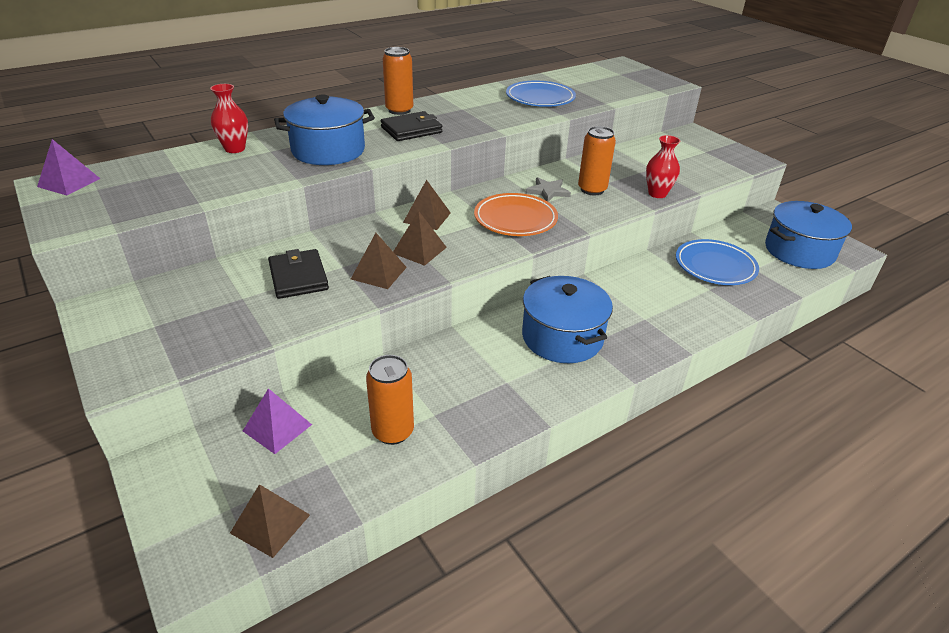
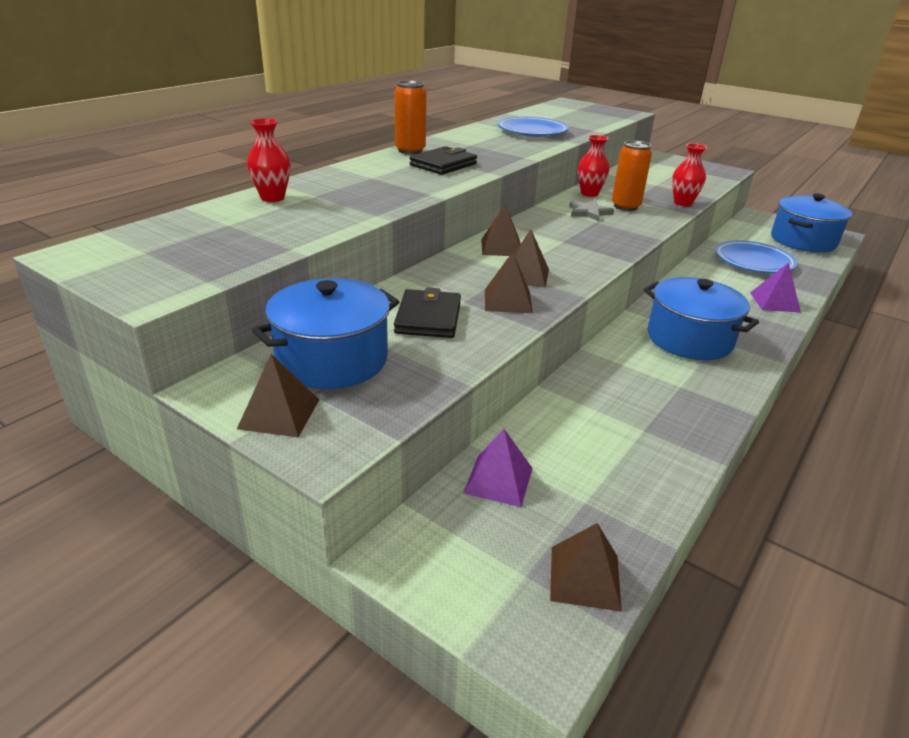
camera: 20 degrees left, 5 degrees down
(69, 182) = (98, 250): purple pyramid -> purple pyramid (774, 302)
(118, 338) = (279, 413): none -> brown pyramid
(298, 277) = (428, 318): black wallet -> black wallet turned 45 degrees clockwise
(328, 150) = (379, 189): blue pot -> blue pot (332, 359)
(393, 431) = (620, 455): orange can -> none
(515, 219) = (586, 238): orange plate -> none
(571, 169) = (589, 193): none -> red vase

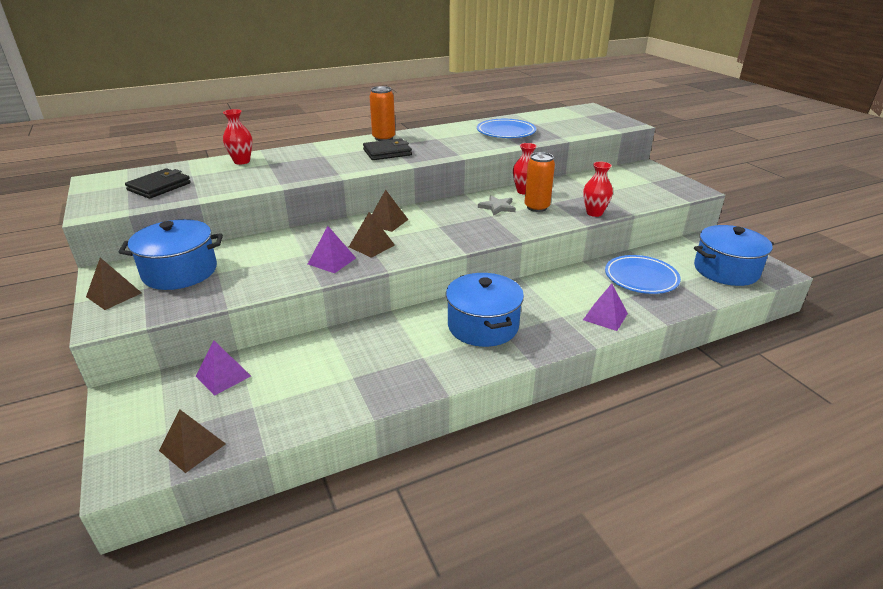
camera: 30 degrees right, 0 degrees up
(428, 318) = (266, 260): black wallet -> black wallet (159, 187)
(508, 301) = (332, 261): brown pyramid -> purple pyramid

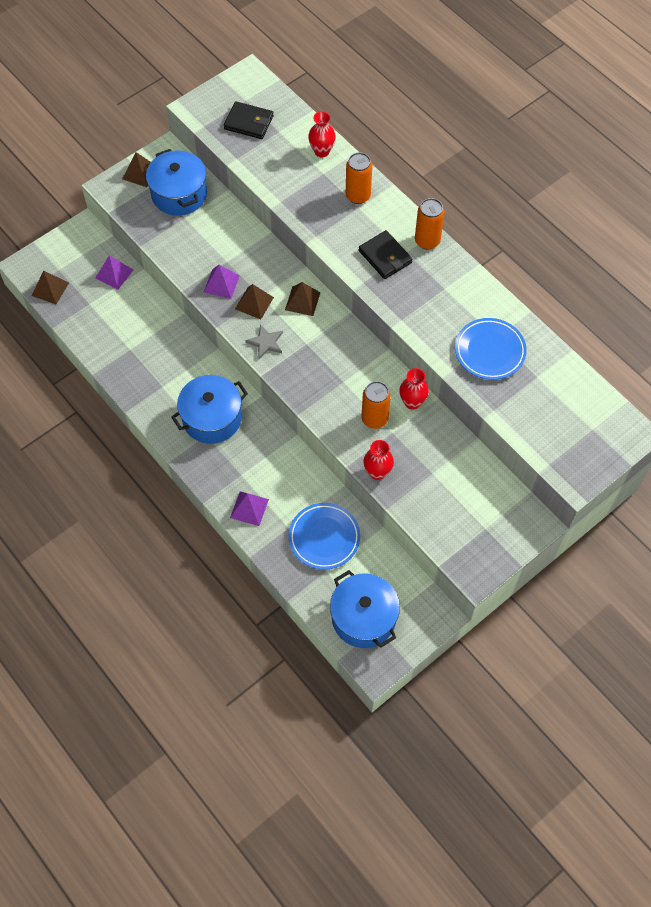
camera: 75 degrees right, 30 degrees up
(310, 154) = (358, 196): none -> orange can
(497, 207) = (364, 384): grey star -> grey star (266, 342)

